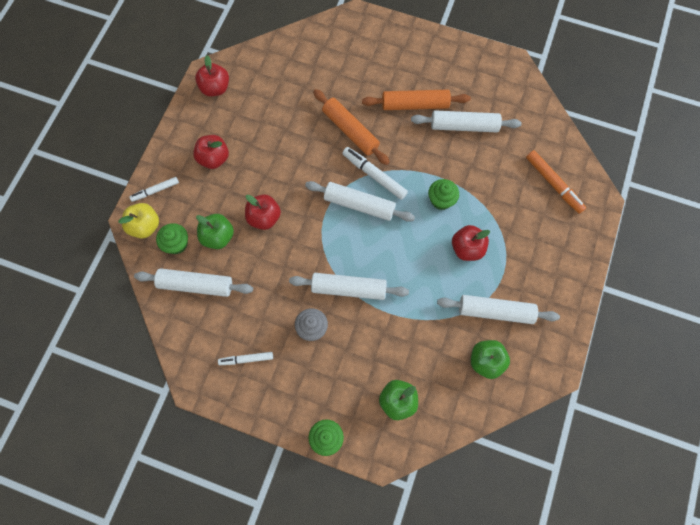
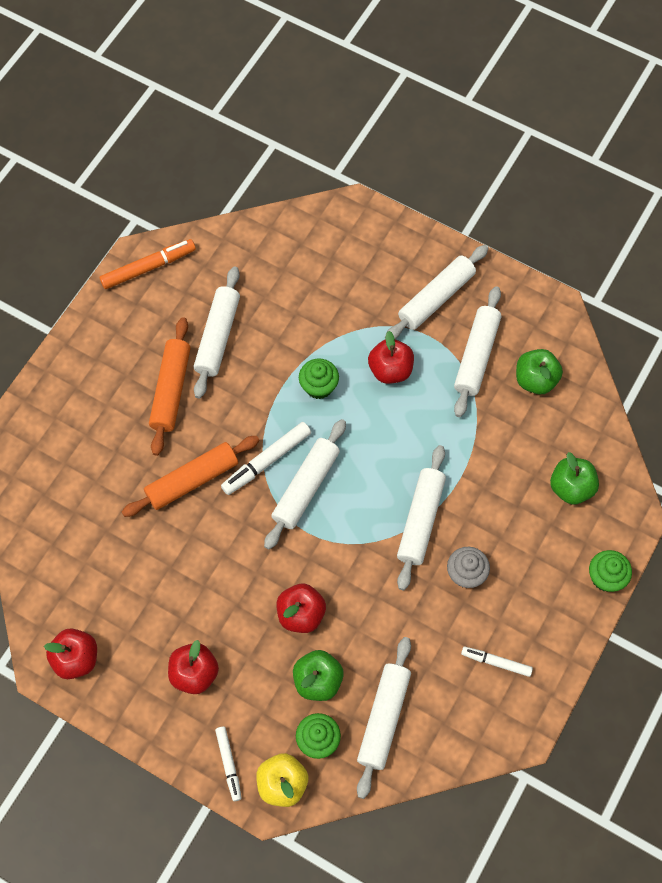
camera: 80 degrees left, 5 degrees down
(246, 359) = (496, 662): white marker -> white marker turned 105 degrees clockwise
(538, 273) = (436, 298): none -> white rolling pin
(553, 184) = (322, 253): orange marker -> orange marker (148, 267)

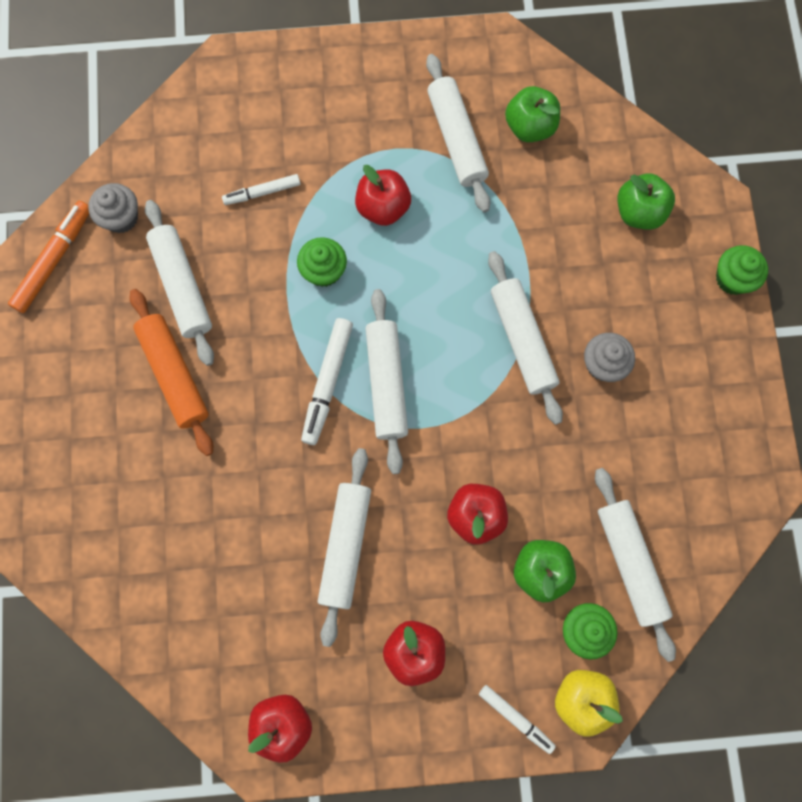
camera: 35 degrees left, 10 degrees up
(192, 480) = (266, 454): orange rolling pin -> none
(211, 267) = (121, 217): none -> grey cupcake
(436, 298) = (375, 105): white rolling pin -> white rolling pin (345, 546)
(496, 662) = (693, 432): white marker -> white marker (262, 192)

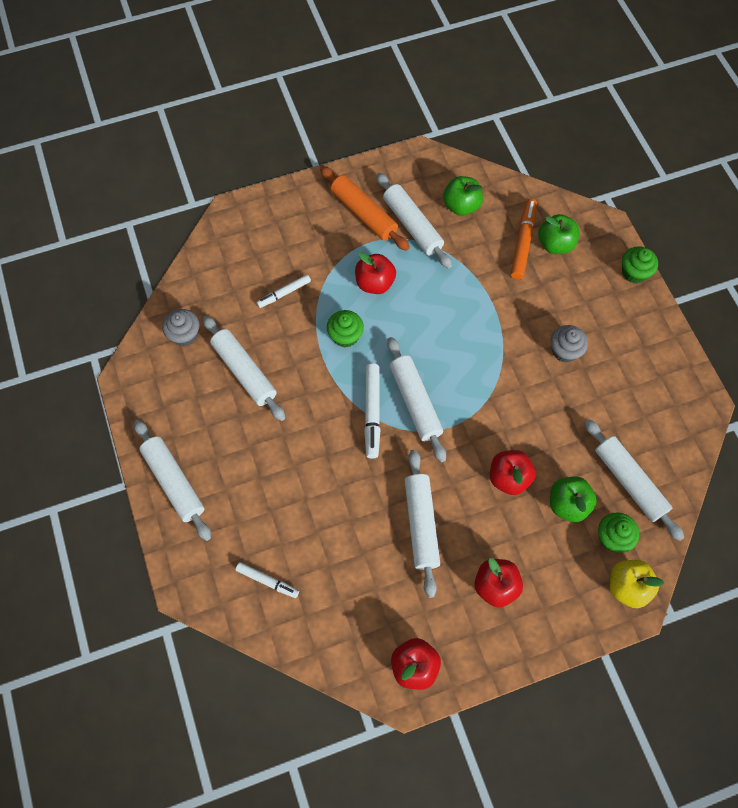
camera: 15 degrees left, 10 degrees down
(54, 260) = (142, 376): orange marker -> orange marker (523, 242)
(174, 374) = (257, 435): orange rolling pin -> orange rolling pin (363, 214)
(516, 718) = (585, 614): white marker -> white marker (267, 581)
(522, 340) = (502, 349): white rolling pin -> white rolling pin (174, 482)

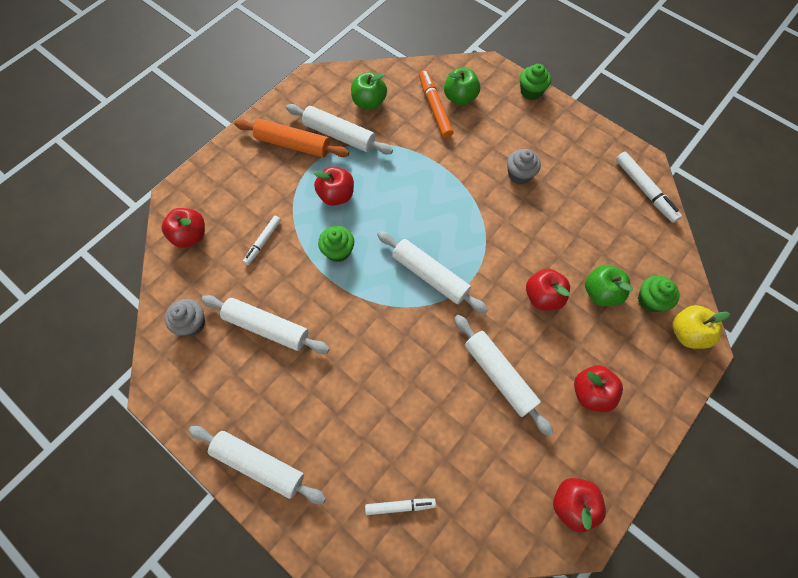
camera: 30 degrees left, 0 degrees up
(225, 256) = (190, 236): none -> red apple
(372, 412) = (400, 303): white marker -> white marker (645, 190)
(629, 482) = (633, 250): white rolling pin -> none

